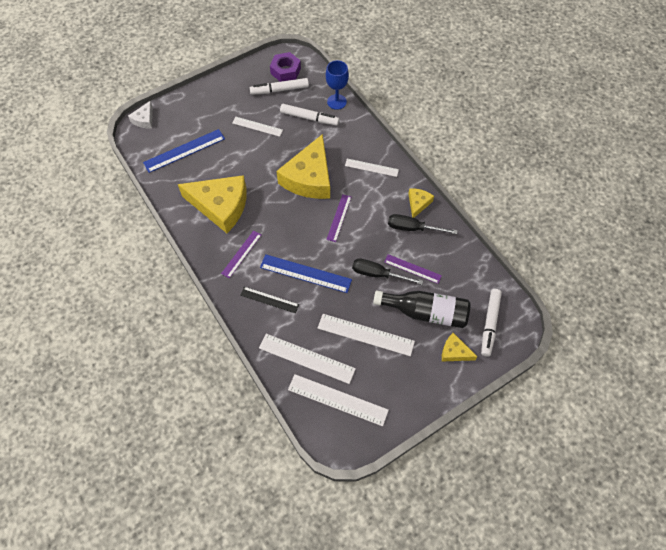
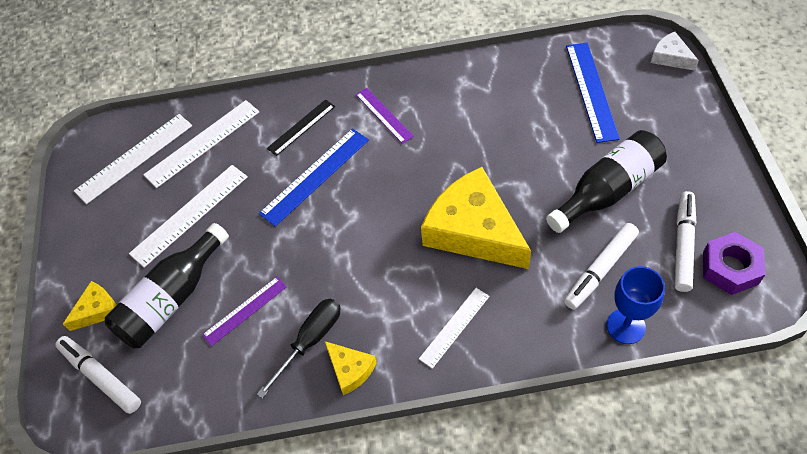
camera: 120 degrees right, 5 degrees down
(221, 206) = (472, 110): yellow cheese -> none
(257, 126) = (607, 190): white ruler -> black bottle
(339, 218) = (381, 245): purple ruler -> none
(378, 274) = (263, 262): black screwdriver -> none

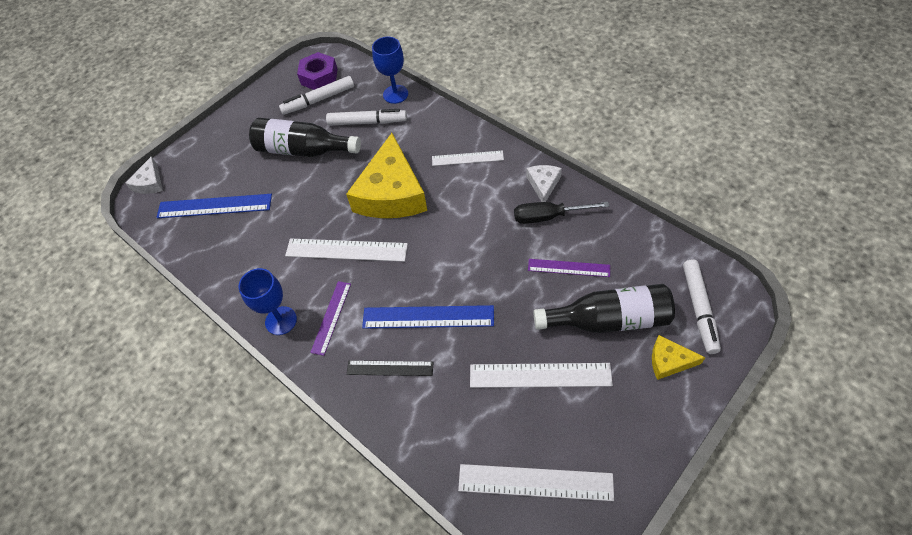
camera: 130 degrees left, 0 degrees up
(203, 143) = (470, 435): white ruler -> white ruler (346, 250)
(350, 369) = (543, 184): yellow cheese -> white cheese
(415, 83) = (281, 320): none -> blue goblet
(591, 91) = (214, 206): blue ruler -> blue ruler turned 45 degrees clockwise

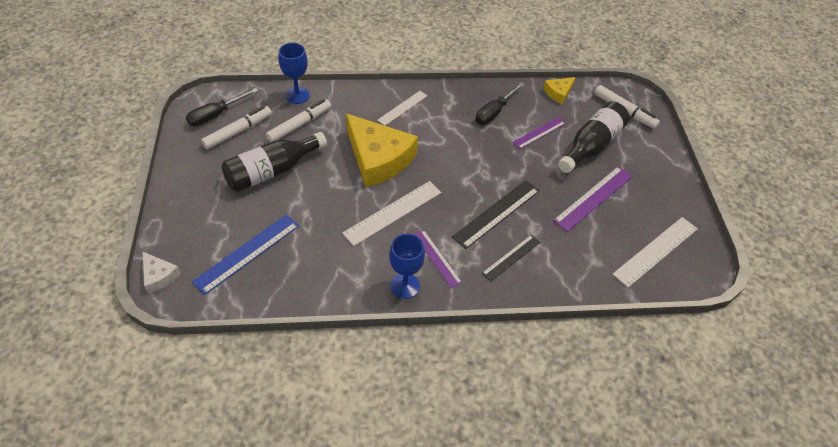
camera: 55 degrees left, 5 degrees down
(318, 100) = (238, 131): white marker -> white marker turned 150 degrees counterclockwise
(319, 76) = (216, 115): purple nut -> black screwdriver
(428, 317) = (496, 213): blue ruler -> black ruler
(540, 375) = (593, 198): white ruler -> purple ruler
(543, 184) = (469, 96): white cheese -> none
(669, 361) = (641, 145): yellow cheese -> yellow cheese (558, 93)

